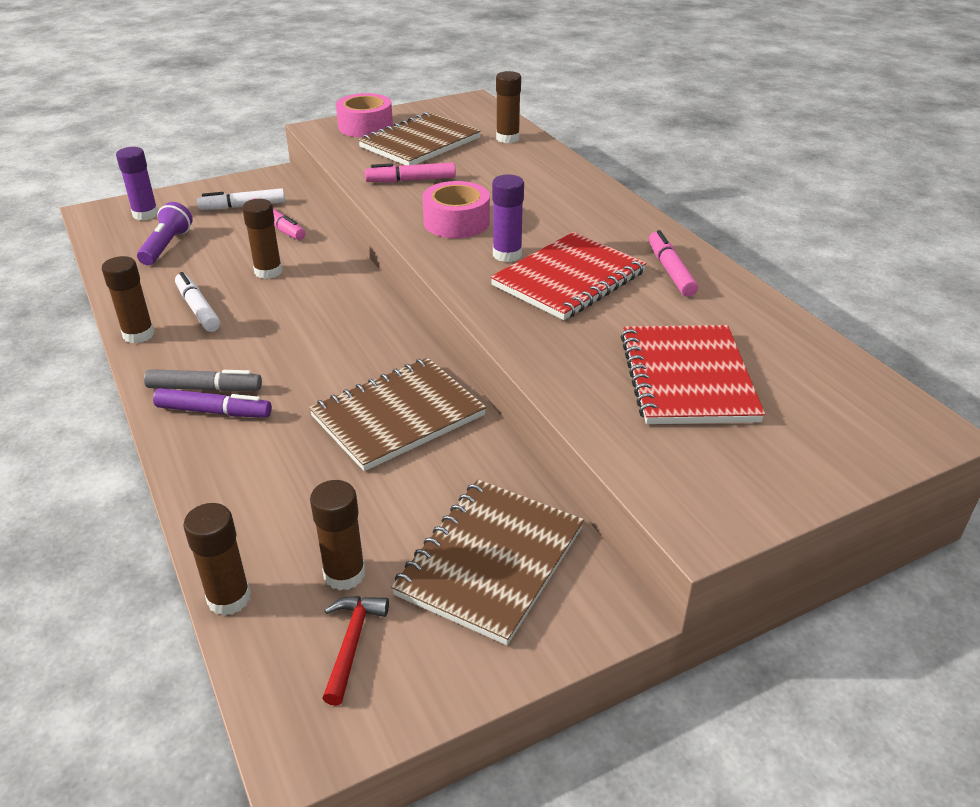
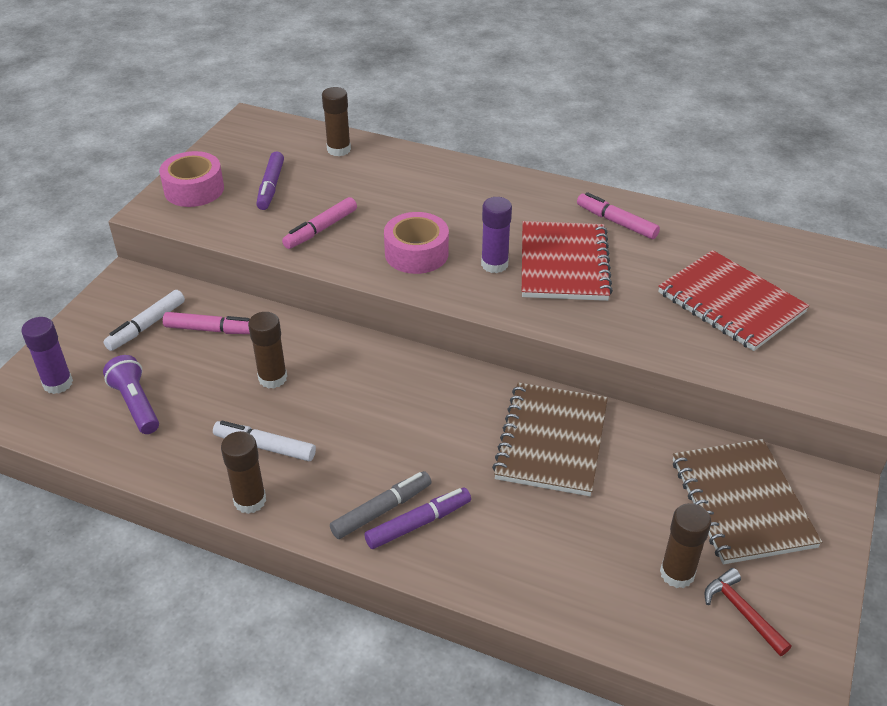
camera: 40 degrees left, 5 degrees up
(229, 598) = (635, 643): brown glue stick -> none
(420, 143) = (271, 186): brown notebook -> purple marker

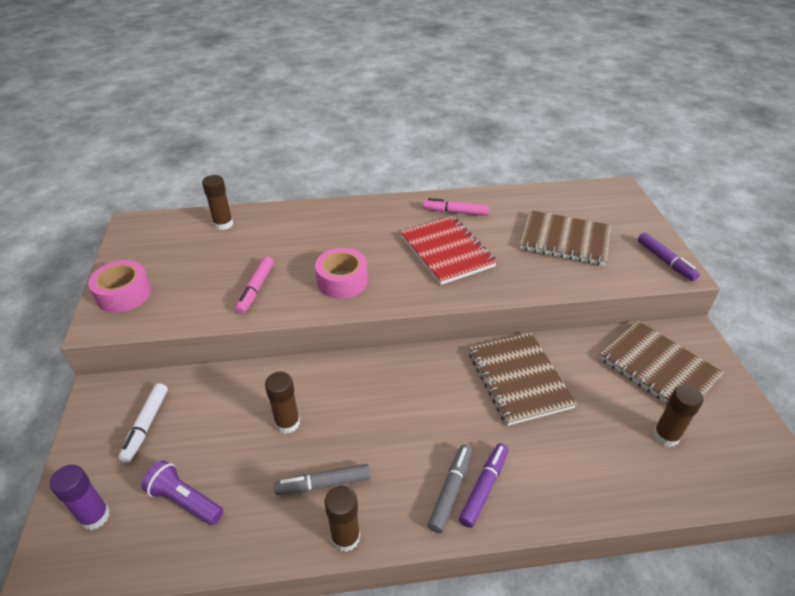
camera: 30 degrees left, 0 degrees up
(211, 330) = (207, 404): pink marker -> none
(265, 447) = (324, 484): white marker -> grey marker
(271, 186) = (189, 269): purple marker -> purple marker (665, 261)
(494, 264) = (402, 269): purple glue stick -> none
(730, 303) = (564, 240): red notebook -> brown notebook
(742, 612) = (720, 442): red hammer -> none

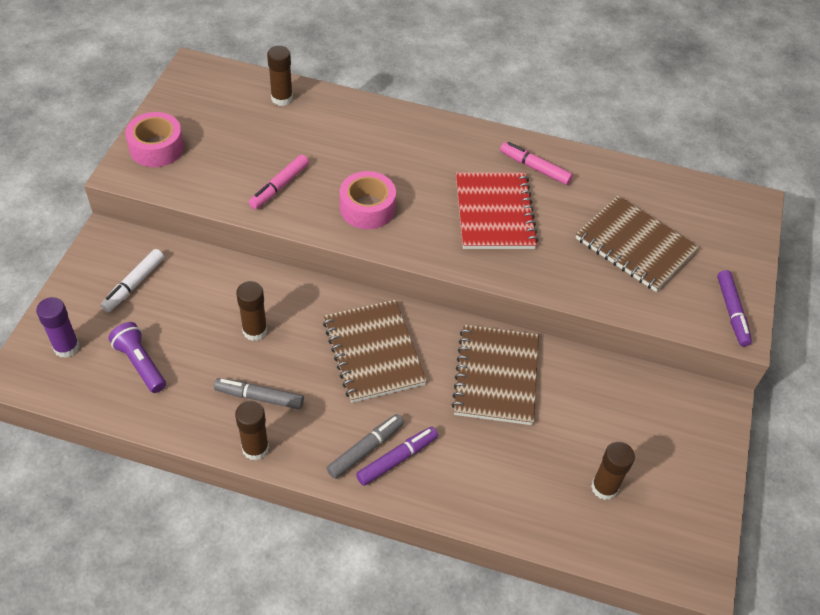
camera: 20 degrees right, 10 degrees up
(658, 368) = (650, 422): brown notebook -> brown notebook (373, 352)

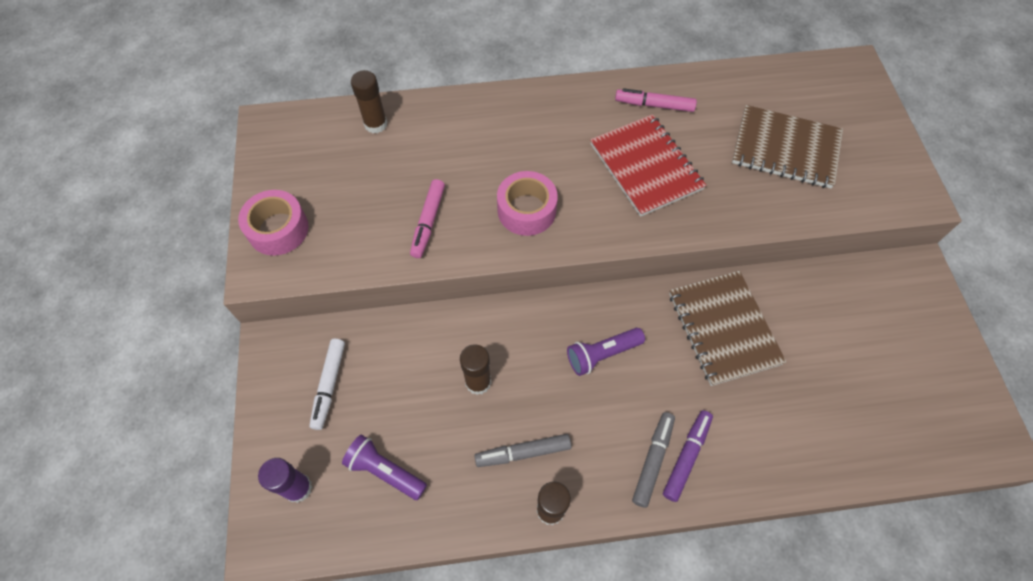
camera: 20 degrees left, 10 degrees up
(373, 352) = (602, 354): brown notebook -> purple flashlight
(604, 487) = (877, 397): brown glue stick -> none
(732, 312) = (902, 181): purple marker -> none

